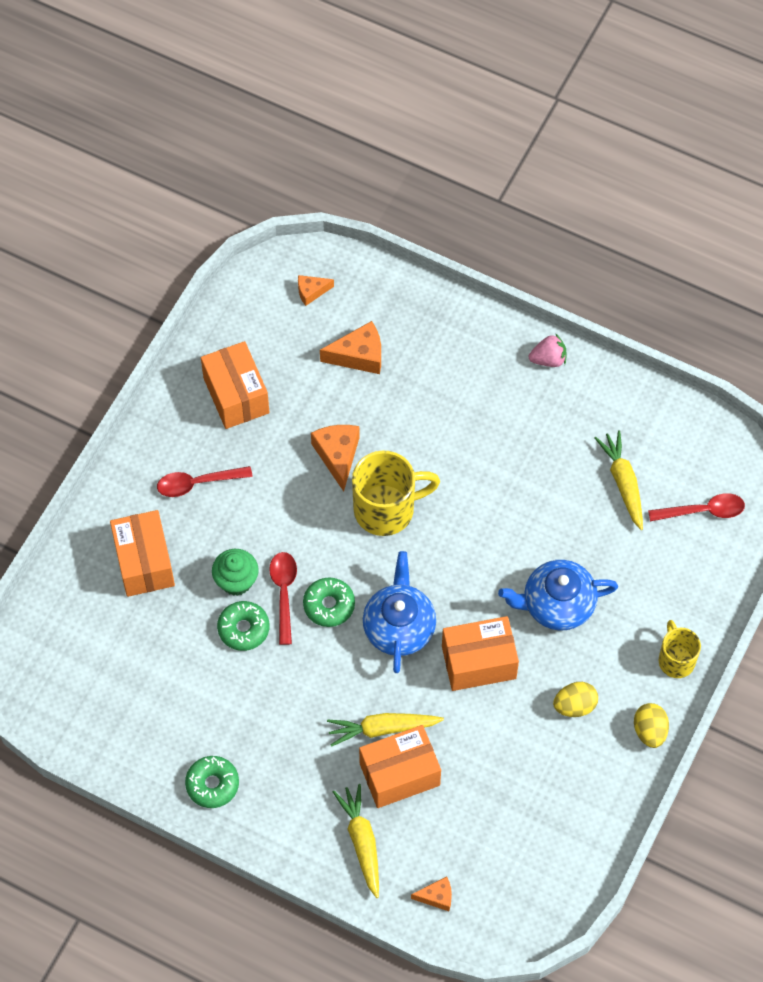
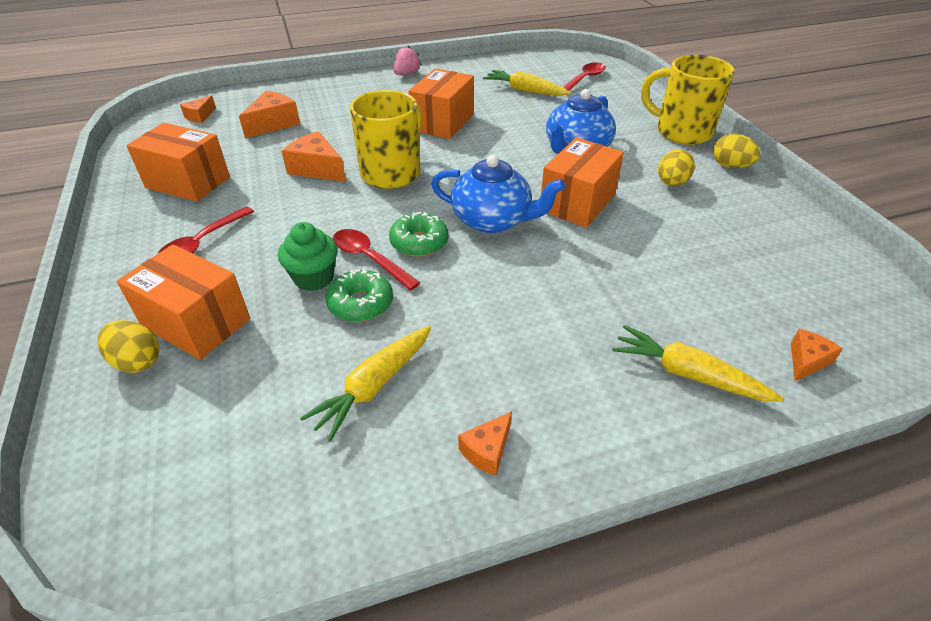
camera: 45 degrees left, 20 degrees down
(96, 568) = (137, 361): none -> yellow egg
(212, 784) = (487, 450): green donut -> orange cheese
(382, 729) = (575, 284): yellow carrot -> yellow carrot (374, 386)
(399, 627) = (493, 220): blue teapot -> blue teapot turned 150 degrees clockwise
(399, 774) = (635, 302): orange box -> orange box (443, 122)
(676, 660) = (681, 132): yellow mug -> yellow mug, size x1.68

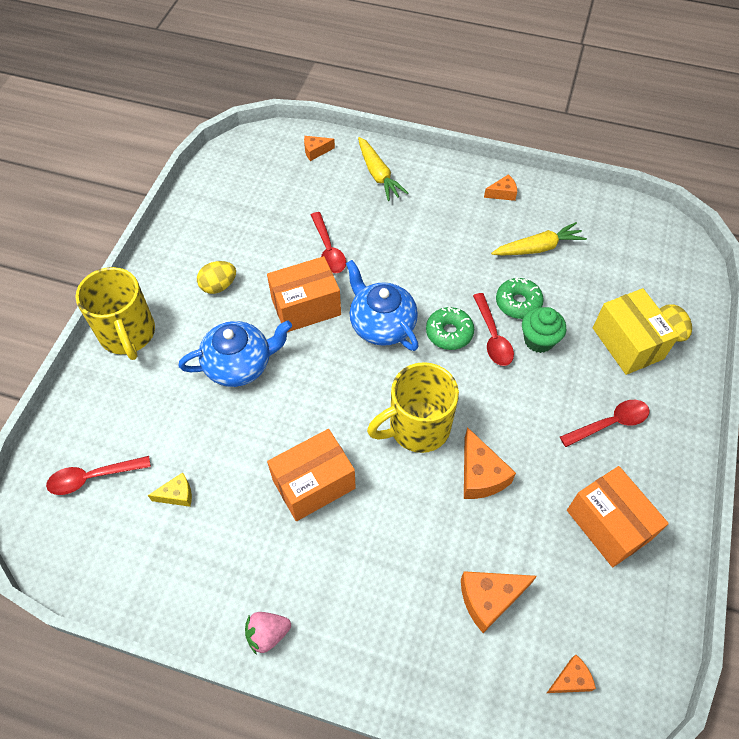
camera: 145 degrees left, 15 degrees up
(196, 322) = (627, 343): orange box -> yellow box
(525, 91) = (177, 494): yellow carrot -> yellow cheese
(623, 255) = (328, 249): none -> red spoon
(730, 166) = (153, 276): yellow egg -> none

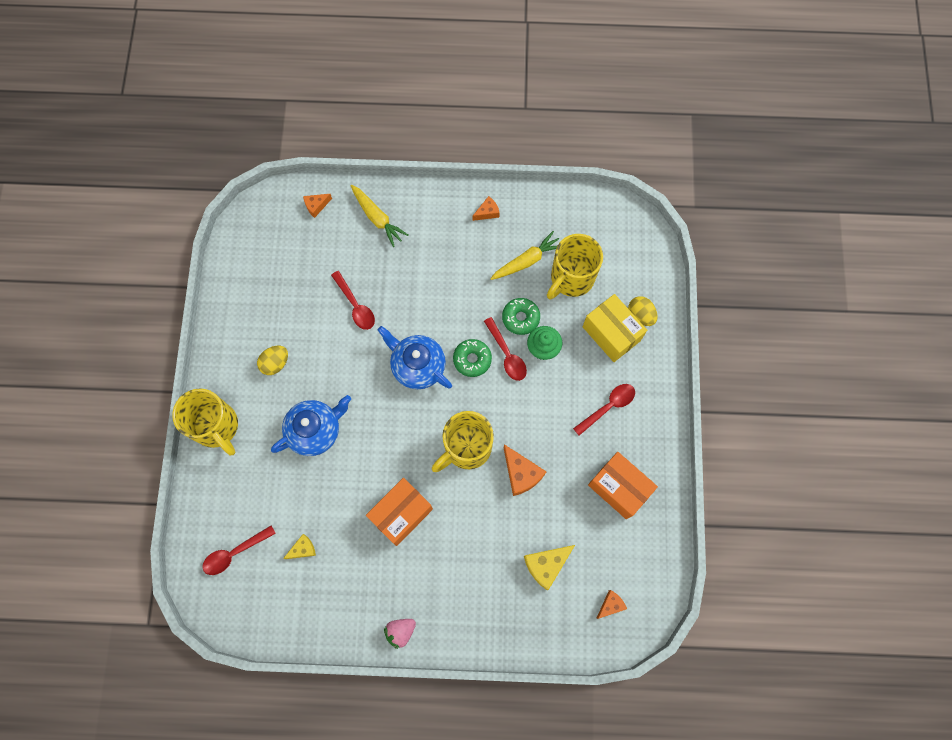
camera: 15 degrees left, 15 degrees up
(306, 307) = (352, 365): orange box -> none
(489, 599) = (546, 565): orange cheese -> yellow cheese
(588, 276) = (571, 278): none -> yellow mug

